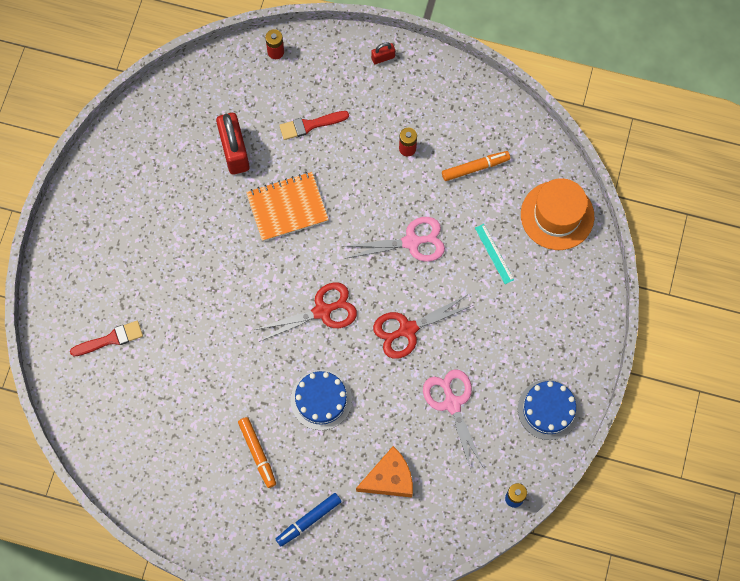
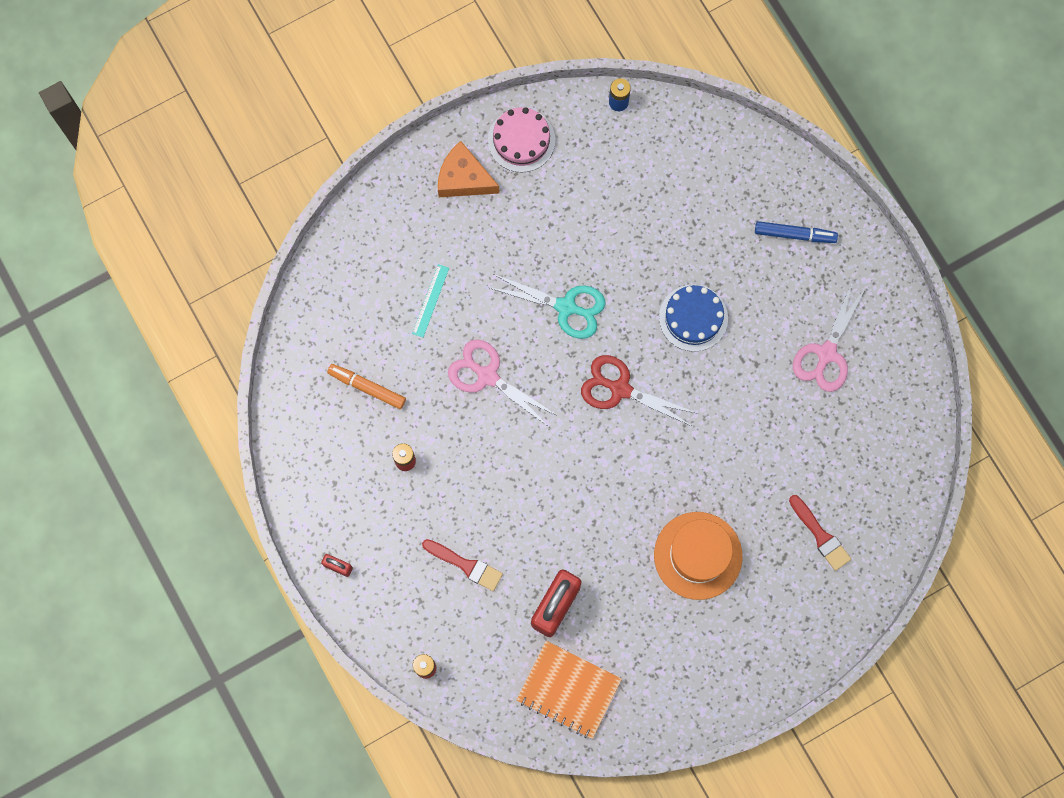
camera: 135 degrees left, 5 degrees up
(111, 339) = (820, 535): red brush -> red brush turned 150 degrees counterclockwise
(257, 453) = (786, 324): orange marker -> none
(287, 207) = (560, 508): orange notebook -> orange notebook (568, 690)
(389, 478) = (700, 206): orange cheese -> orange cheese (464, 178)
(407, 329) = (566, 307): red scissors -> turquoise scissors
(452, 404) = (591, 215): pink scissors -> pink scissors (826, 353)
(548, 409) = (521, 140): blue cake -> pink cake
(557, 215) = (345, 282): orange hat -> orange hat (698, 555)

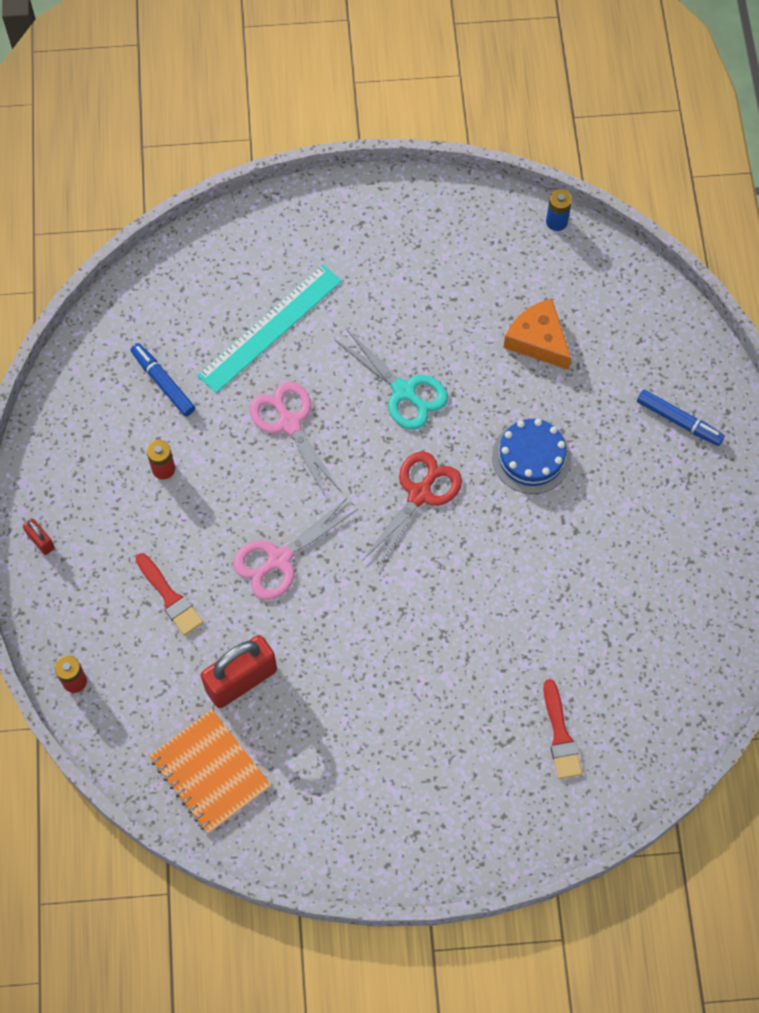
camera: 25 degrees right, 10 degrees down
(367, 387) = (163, 383): orange marker -> blue marker
(430, 300) = (270, 328): turquoise ruler -> turquoise ruler, size x2.07
(464, 178) = (364, 229): orange cheese -> orange cheese (538, 340)
(521, 140) = (440, 217): pink cake -> none
(620, 389) = (419, 494): red scissors -> red scissors turned 75 degrees clockwise
(698, 555) = (417, 696): orange hat -> none
(826, 353) = (656, 552): pink scissors -> pink scissors (279, 559)

